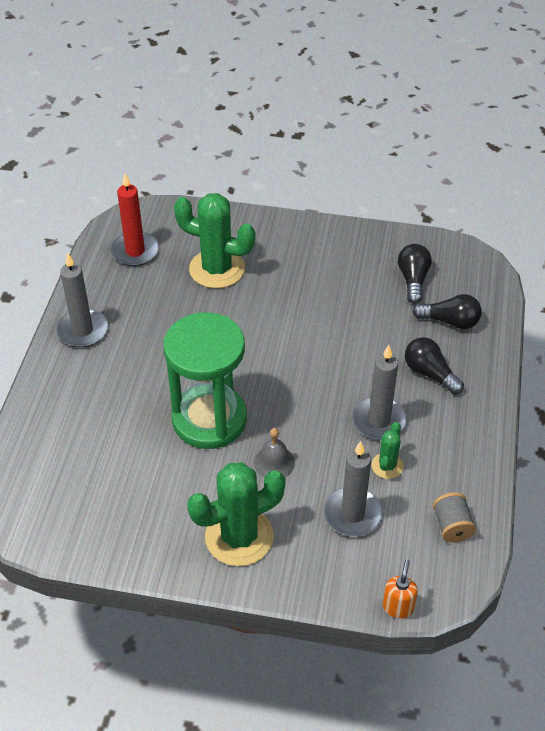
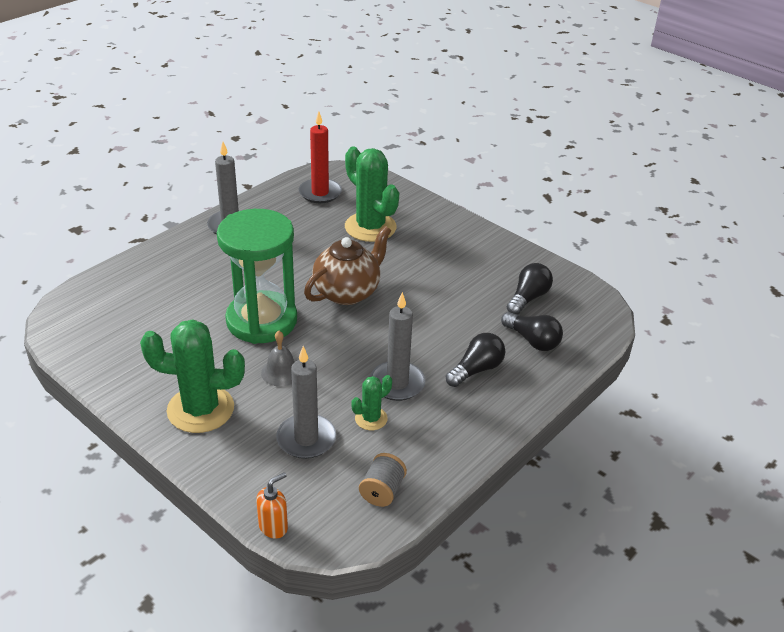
camera: 30 degrees right, 10 degrees down
(258, 350) = (348, 292): none -> brown teapot
(430, 373) = (476, 370): black light bulb -> black light bulb turned 60 degrees clockwise

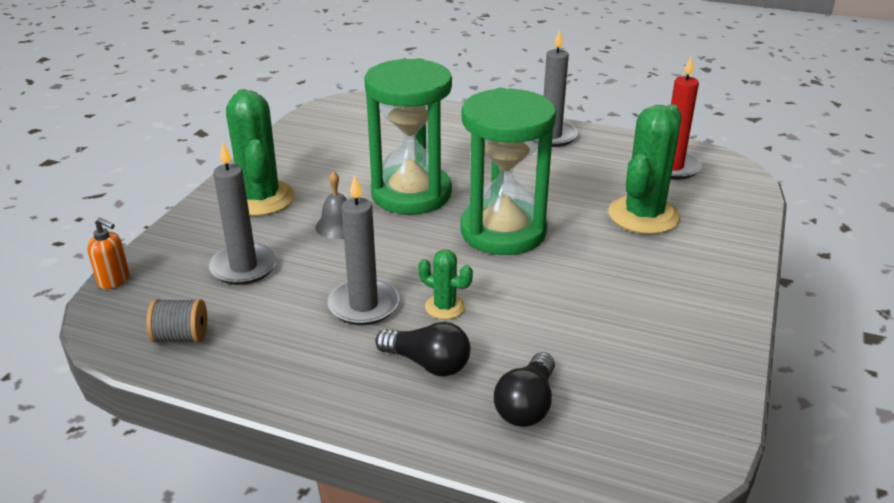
camera: 70 degrees right, 5 degrees down
(348, 292) = (503, 231): brown teapot -> green hourglass
(371, 419) = (294, 301): green cactus -> green cactus (445, 307)
(528, 298) = (622, 381): black light bulb -> none

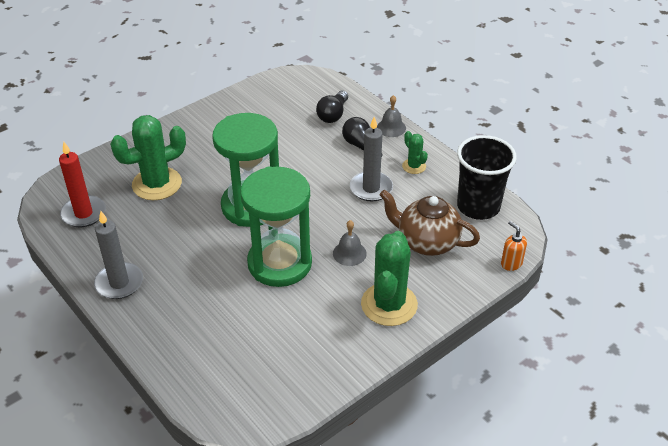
camera: 150 degrees left, 10 degrees up
(181, 337) = (478, 206): grey spool -> black cup
(243, 267) = (426, 242): grey candle -> brown teapot
(401, 421) = (391, 127): none -> grey bell
(445, 307) = (329, 171): green cactus -> green cactus (414, 166)
(526, 405) = (333, 114): black light bulb -> black light bulb turned 150 degrees clockwise

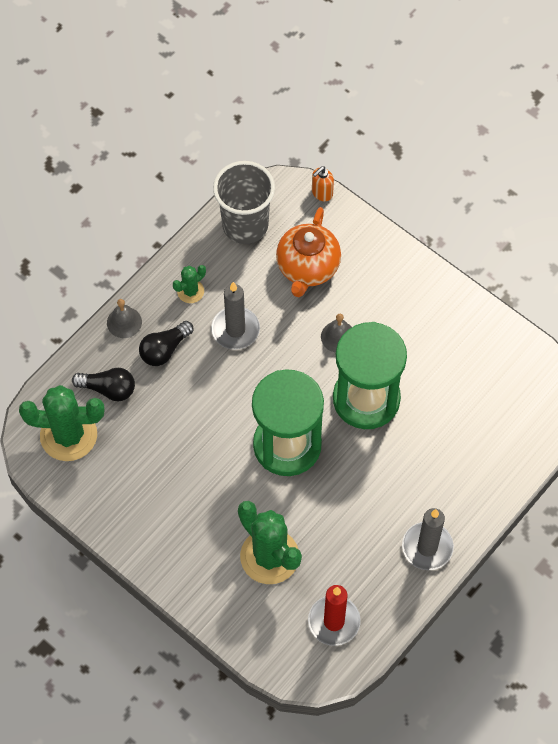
camera: 100 degrees left, 20 degrees up
(389, 304) = (398, 292): green cactus -> green cactus (68, 435)
(426, 242) = (307, 268): brown teapot -> orange teapot
(478, 206) = (245, 225): black cup -> grey cup

